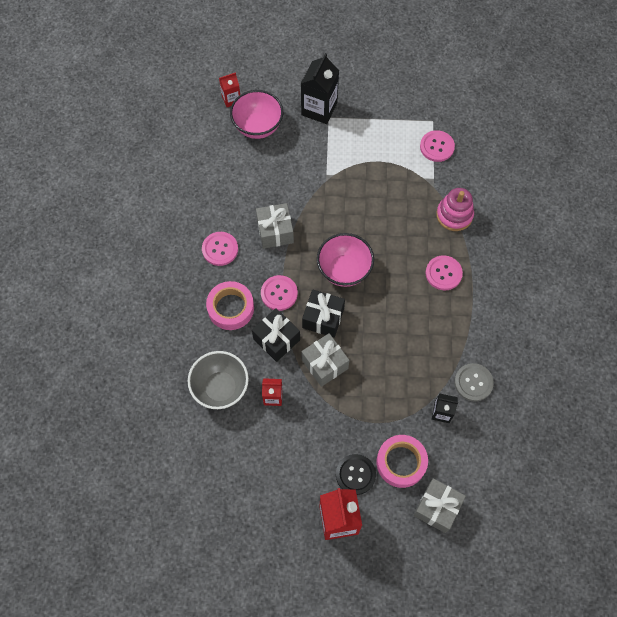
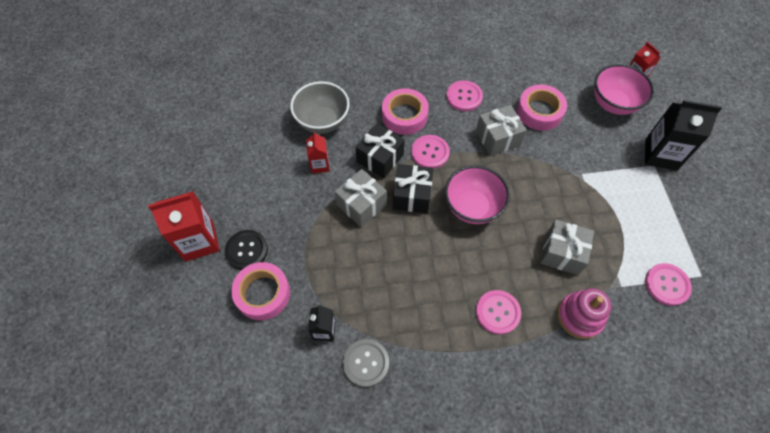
camera: 80 degrees right, 5 degrees down
(253, 188) = (539, 112): none -> pink tape
(437, 508) = (215, 338): grey gift -> grey gift (562, 253)

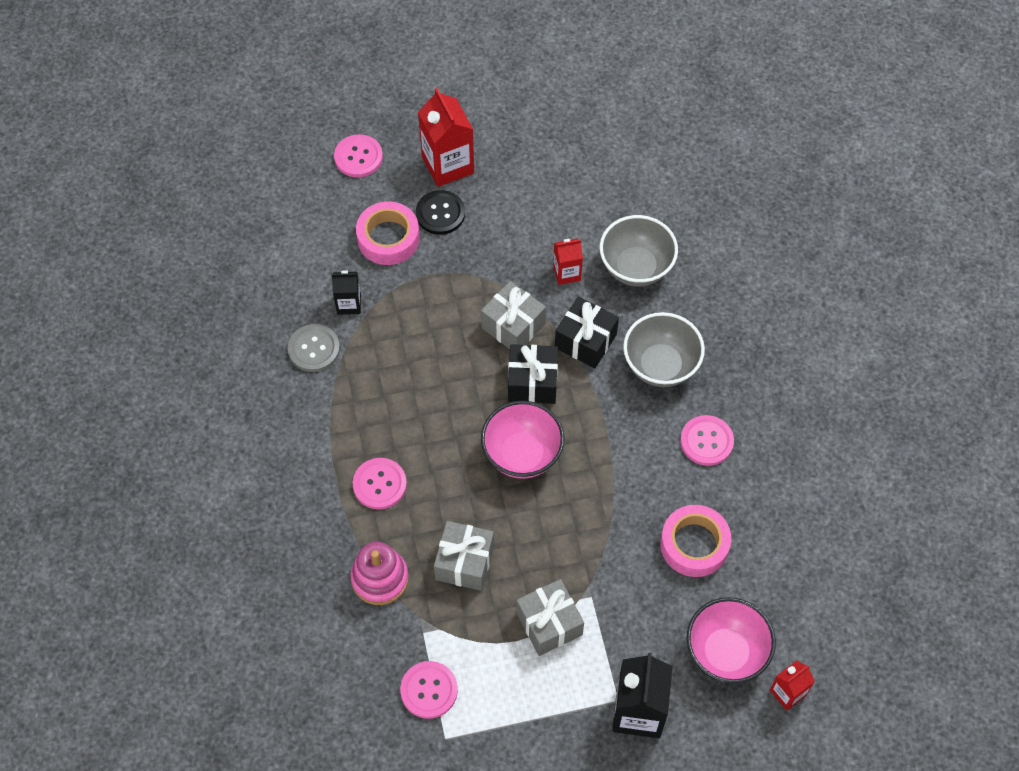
camera: 85 degrees right, 0 degrees up
(404, 116) = (660, 366): pink tape -> grey bowl
(430, 152) = (602, 400): pink button -> pink button (358, 157)
(497, 138) = (638, 486): grey gift -> grey gift (549, 623)

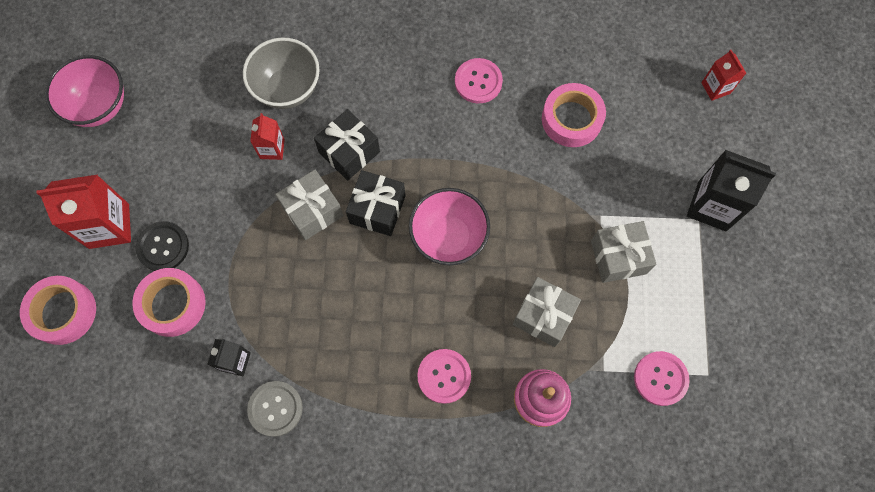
camera: 75 degrees left, 10 degrees up
(358, 157) = (63, 312): pink button -> pink tape
(660, 366) = (394, 97): grey bowl -> none
(726, 652) = (673, 123): pink bowl -> pink bowl (99, 106)

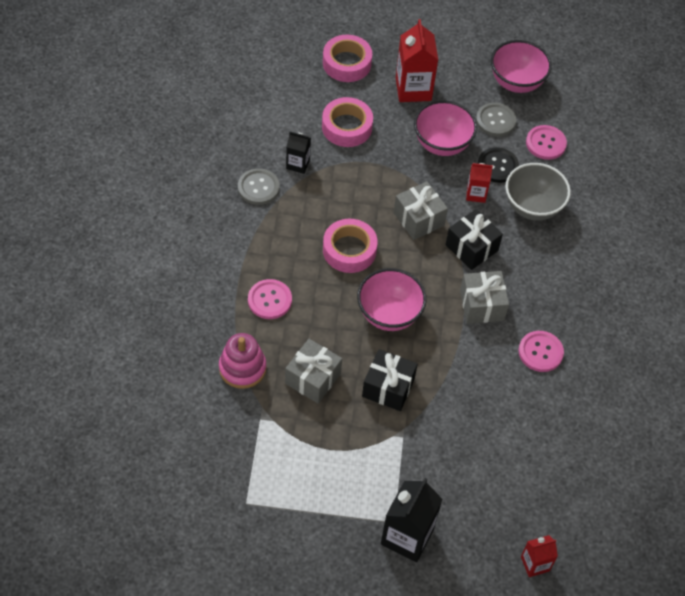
camera: 90 degrees right, 15 degrees down
(160, 129) = (495, 120): none -> grey button
(163, 247) = (394, 121): black button -> black button (497, 166)
(198, 189) = (442, 144): none -> pink bowl
(377, 209) = (418, 264): black gift -> black gift (388, 387)
(571, 119) = (501, 426): pink tape -> pink tape (349, 250)
(618, 257) = (361, 446): grey gift -> grey gift (482, 305)
(660, 378) = (247, 463): pink button -> pink button (545, 143)

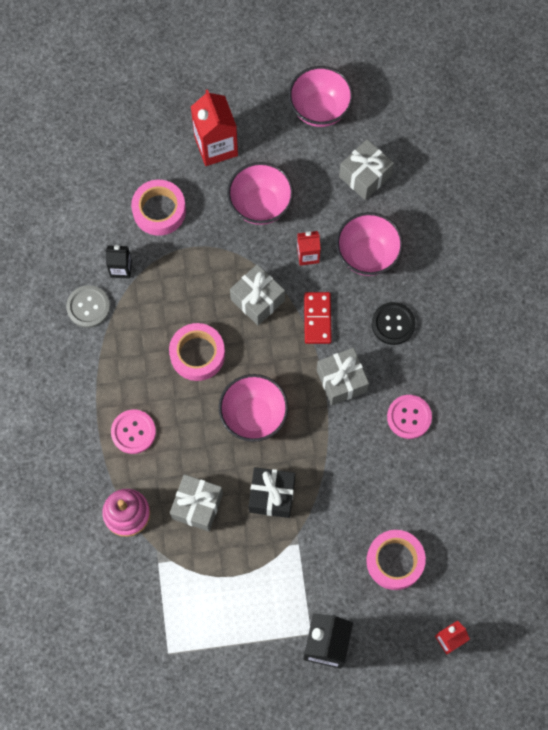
camera: 10 degrees left, 15 degrees up
(347, 63) = (140, 133): pink tape -> pink tape (395, 561)
(471, 248) = (317, 318): black gift -> red domino
(495, 120) = (308, 162): grey button -> none
(497, 166) = (322, 216): black button -> black button (393, 324)
(532, 207) = (367, 255): grey bowl -> pink bowl
(545, 143) = (365, 176): pink button -> grey gift

